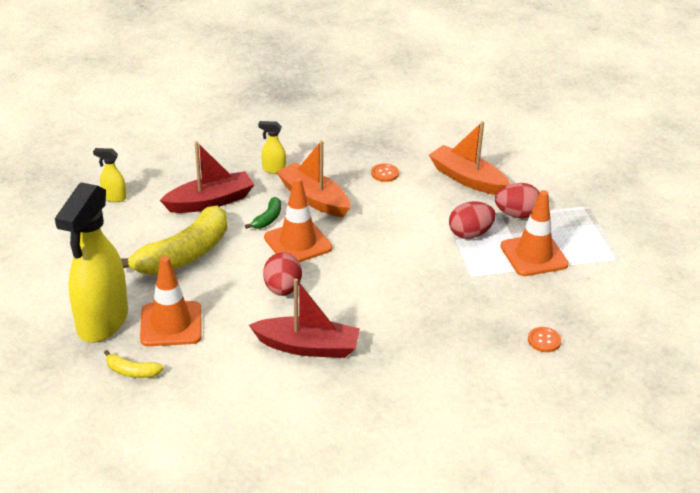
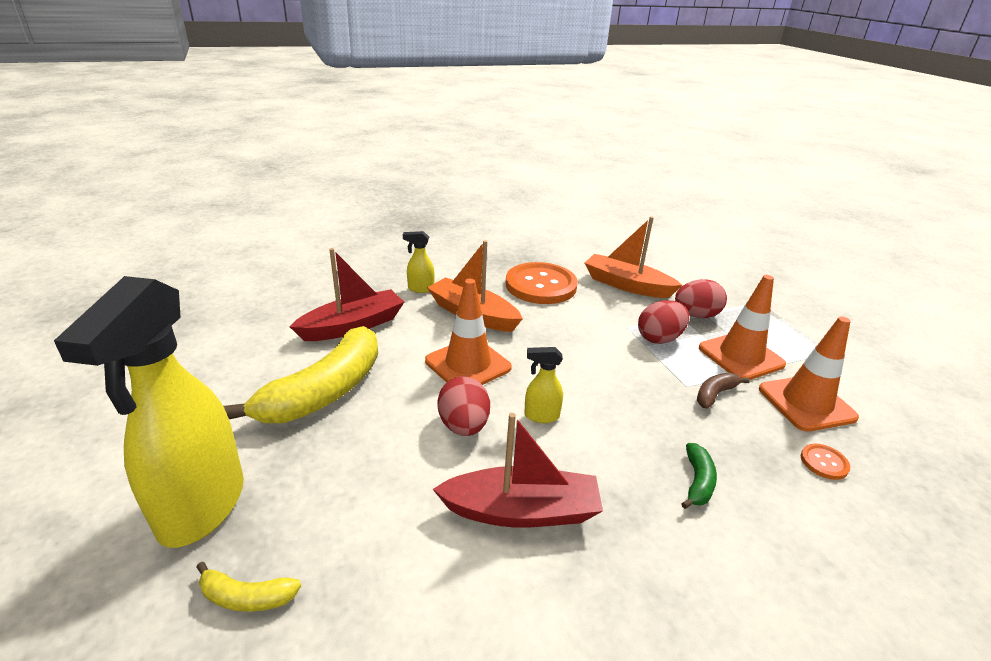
camera: 10 degrees left, 5 degrees down
(114, 197) = (232, 330): yellow spray bottle -> yellow spray bottle (541, 416)
(171, 324) = (311, 497): orange traffic cone -> orange traffic cone (806, 403)
(268, 219) = (425, 340): green banana -> green banana (697, 482)
(385, 173) = (541, 285): orange button -> orange button, size x2.41
(490, 284) = (715, 394): none -> brown banana

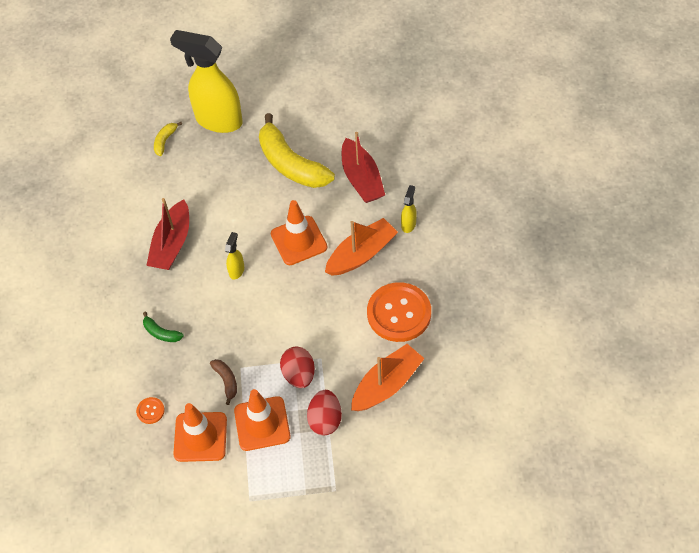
camera: 110 degrees right, 25 degrees up
(463, 426) = (240, 229): red egg -> none

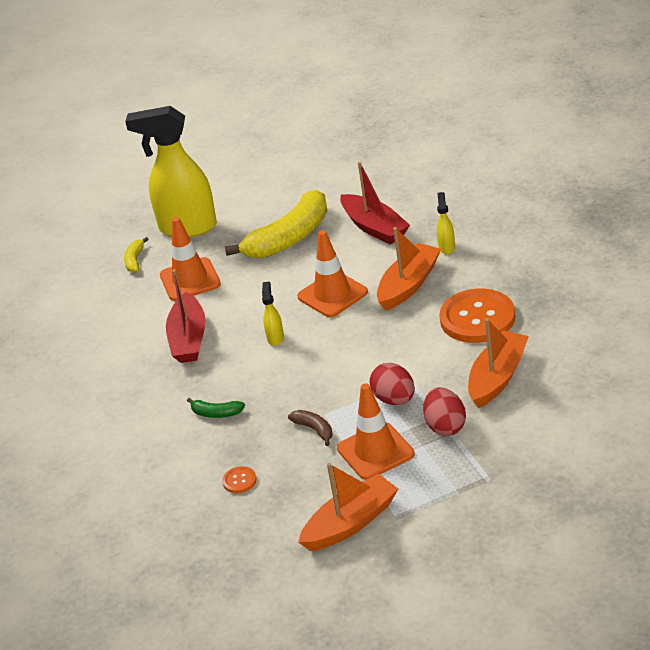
camera: 15 degrees left, 20 degrees down
(200, 437) = (310, 484): orange traffic cone -> orange traffic cone (190, 280)
(213, 490) = (351, 523): none -> orange boat
(291, 164) = (289, 238): yellow banana -> yellow banana turned 75 degrees counterclockwise

